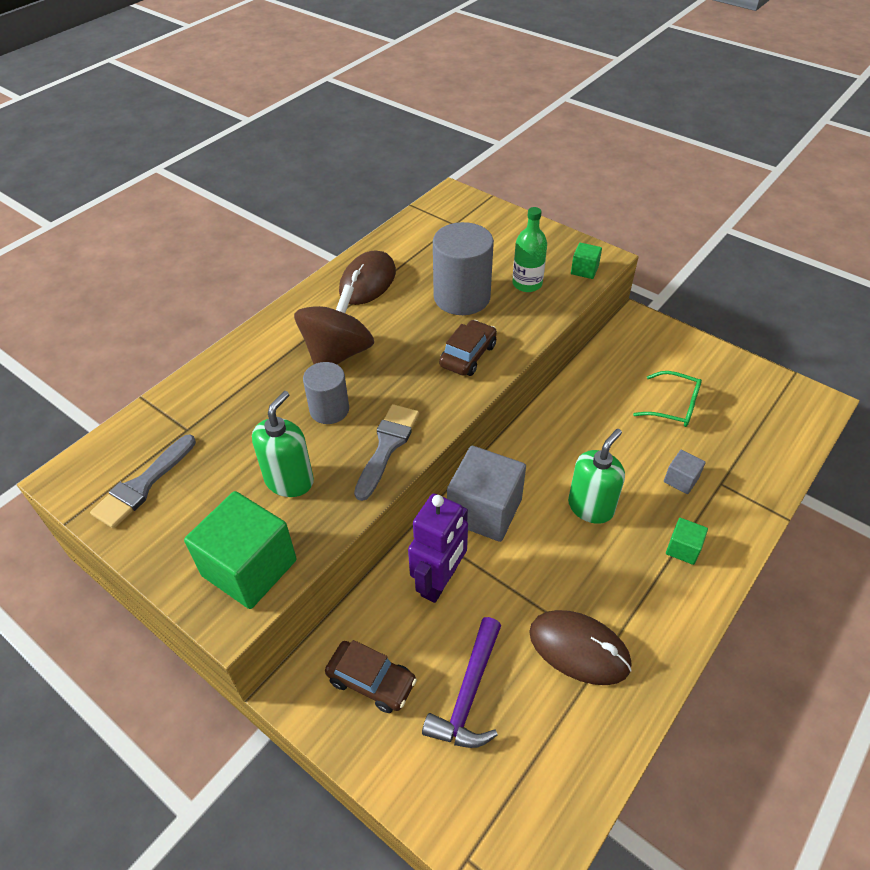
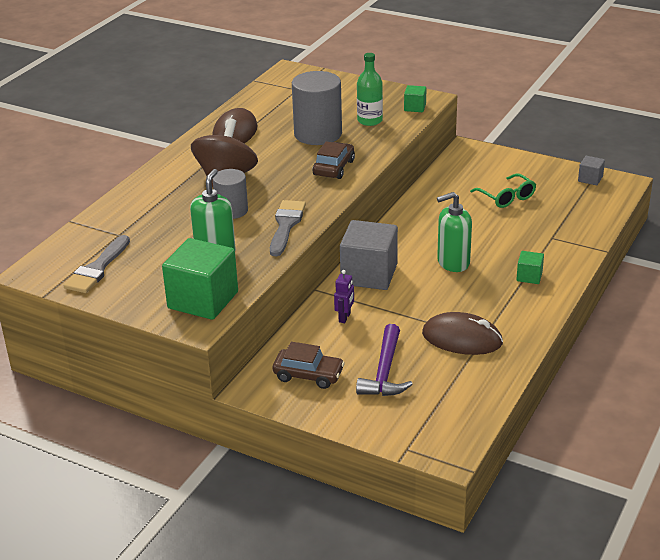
camera: 10 degrees left, 15 degrees down
(439, 582) = (345, 317): purple robot -> purple robot, size x0.50
(591, 507) = (453, 262): green soap dispenser -> green soap dispenser turned 135 degrees counterclockwise
(674, 406) = (507, 197): green glasses -> green glasses turned 45 degrees clockwise
(681, 480) = (520, 239): grey cube -> grey cube (590, 179)

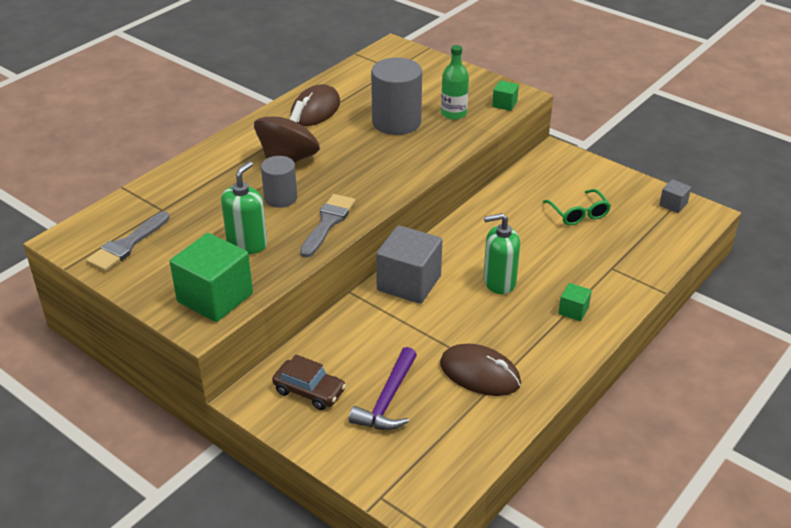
camera: 10 degrees right, 5 degrees up
(334, 168) = (399, 163): brown car -> none
(345, 317) = (368, 329): purple robot -> none

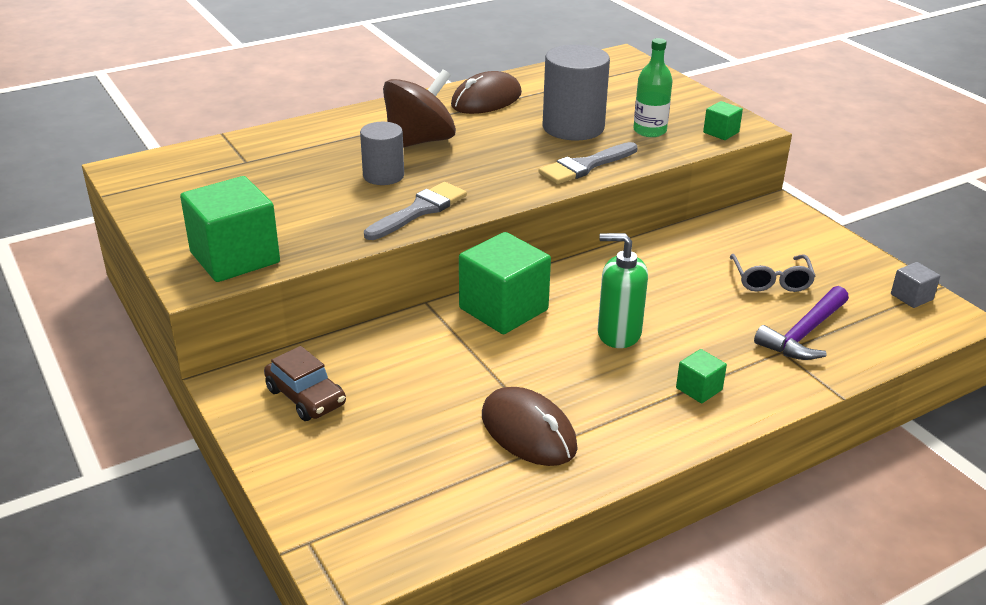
camera: 20 degrees right, 5 degrees down
(127, 245) = (182, 187): grey brush -> grey brush (585, 166)
(247, 244) = (312, 212): green soap dispenser -> none
(388, 400) = (392, 432): purple hammer -> purple hammer (804, 334)
(409, 283) = (503, 309): grey cube -> green cube
(578, 214) = (771, 281): green glasses -> grey glasses

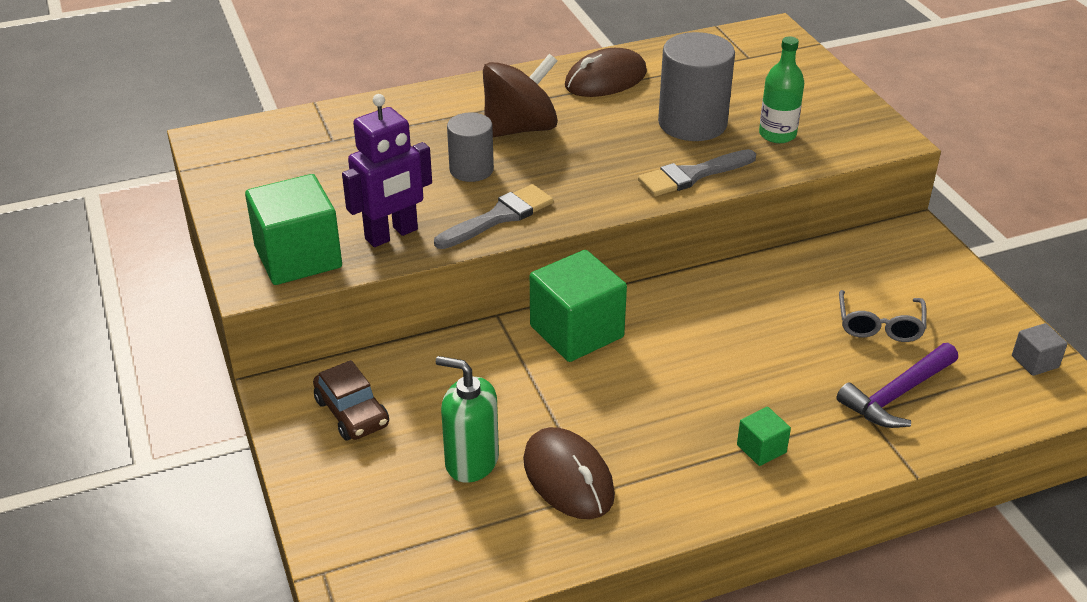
camera: 10 degrees right, 5 degrees up
(321, 232) = (391, 234): none -> purple robot
(618, 333) = (692, 373): green soap dispenser -> green soap dispenser (471, 461)
(721, 132) = (858, 143): green cube -> none

